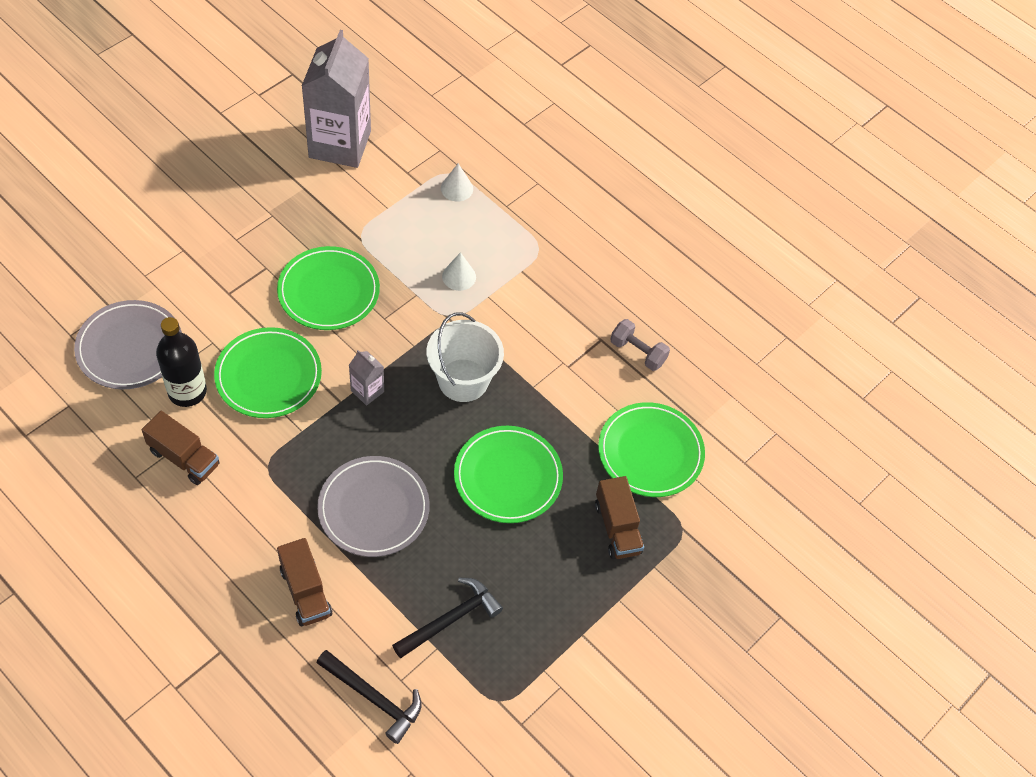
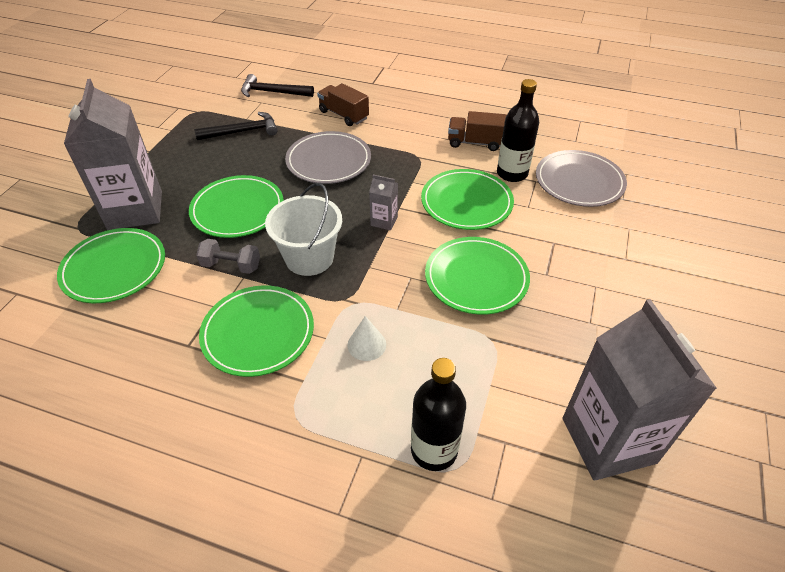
camera: 160 degrees right, 10 degrees down
(451, 619) = (243, 131): black hammer -> black hammer turned 135 degrees counterclockwise
(457, 188) = (434, 450): white cone -> black bottle
(540, 325) = (258, 333): none -> green plate
(617, 528) = (135, 210): brown truck -> grey carton
(637, 352) = (143, 348): grey dumbbell -> grey dumbbell (231, 265)

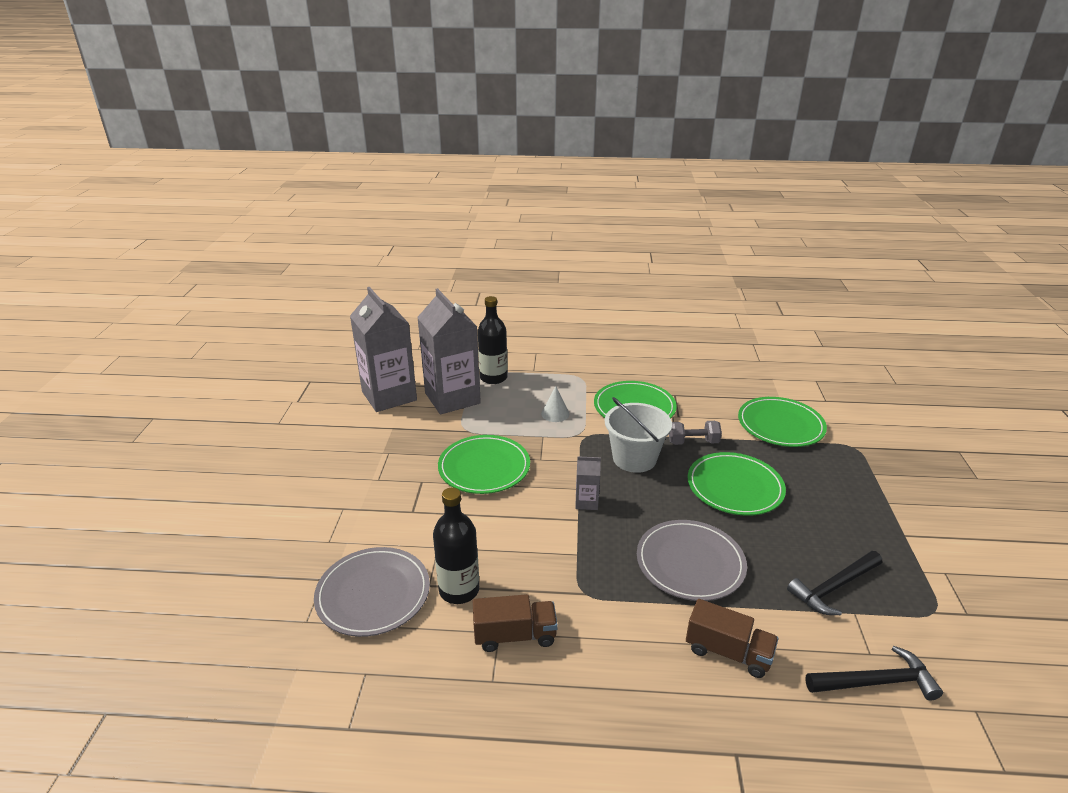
camera: 165 degrees right, 15 degrees down
(135, 210) = (826, 469): grey carton -> grey carton (452, 398)
(466, 202) = (507, 538): green plate -> none

